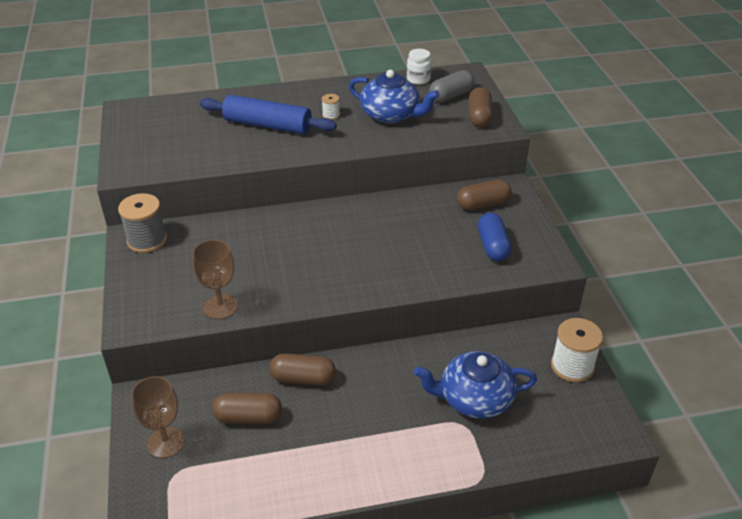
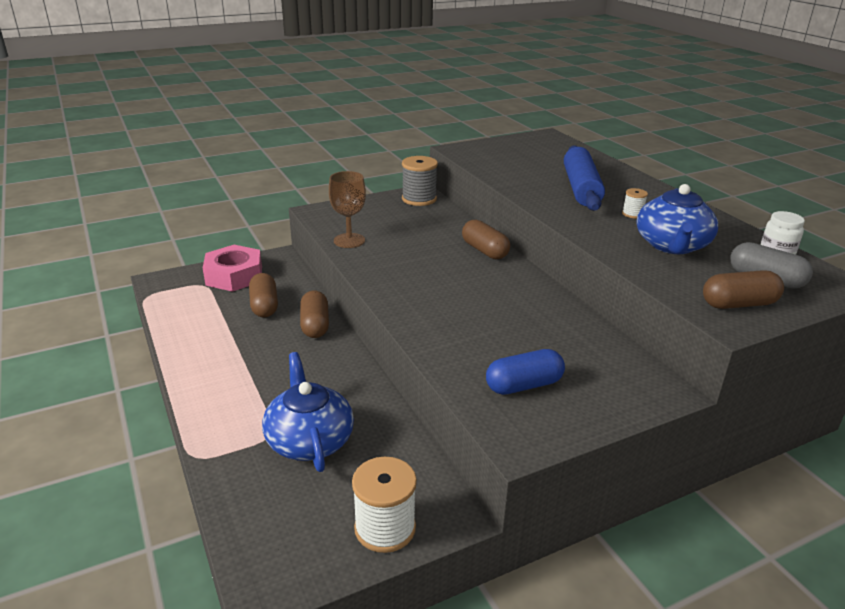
camera: 75 degrees right, 10 degrees down
(165, 442) = (234, 276): brown goblet -> pink nut
(483, 204) = (607, 370): brown capsule -> brown capsule (484, 250)

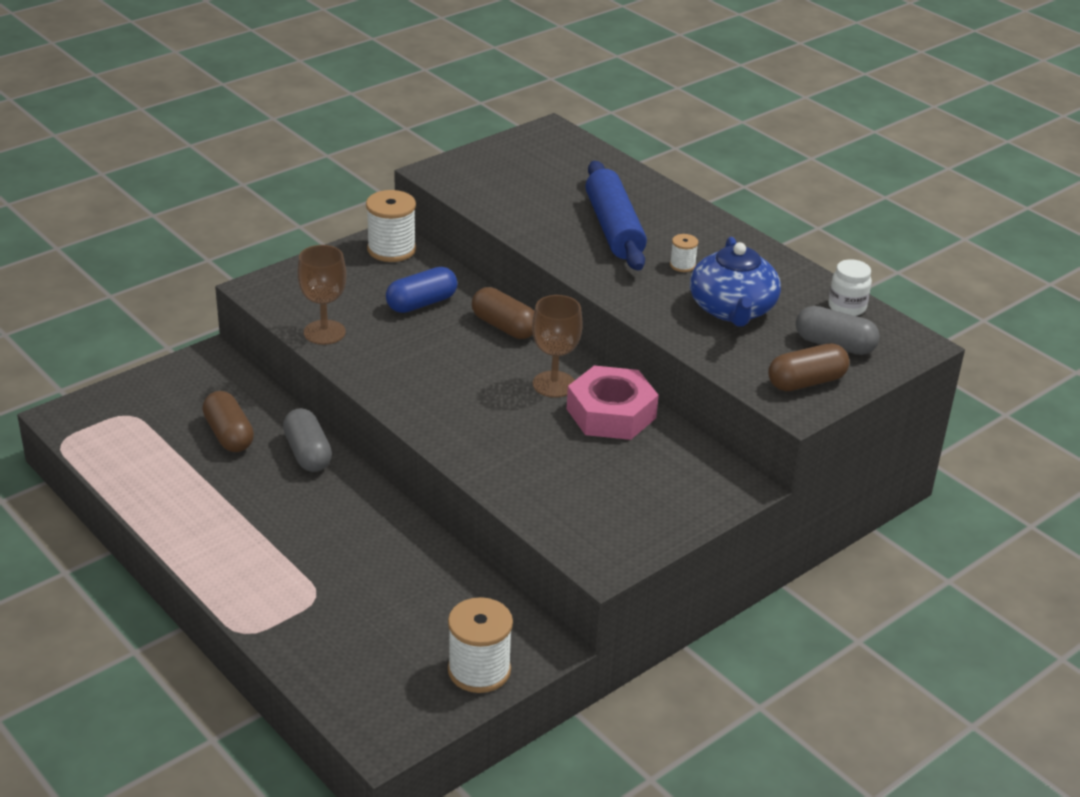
camera: 15 degrees left, 5 degrees up
(234, 276) = (164, 395): pink nut -> pink nut (611, 413)
(309, 440) = (363, 595): blue teapot -> none
(315, 325) = (308, 453): brown capsule -> grey capsule
(419, 199) = (391, 249): grey spool -> white spool
(513, 292) = (554, 384): none -> brown goblet
(523, 385) = (593, 501): blue capsule -> blue capsule (421, 303)

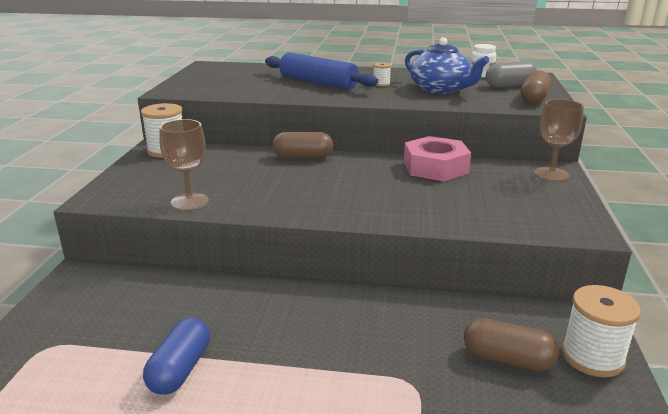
camera: 40 degrees left, 10 degrees down
(229, 435) = (166, 315): brown capsule -> brown capsule (507, 359)
(308, 453) = (248, 294): grey capsule -> none
(421, 303) = (232, 165): blue capsule -> blue capsule (180, 369)
(554, 384) = (381, 168): brown goblet -> brown goblet (551, 174)

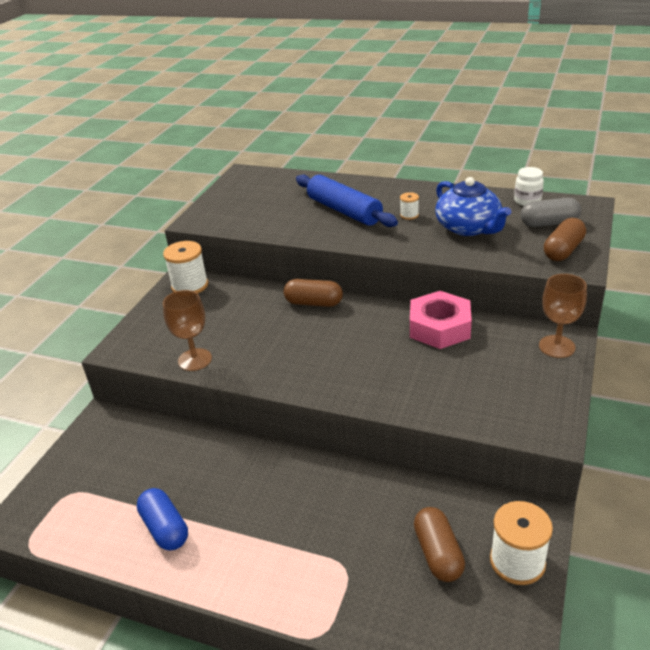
camera: 15 degrees right, 10 degrees up
(180, 369) = (165, 528): blue capsule -> blue capsule turned 60 degrees counterclockwise
(507, 359) = (438, 553): brown capsule -> brown capsule turned 45 degrees clockwise

